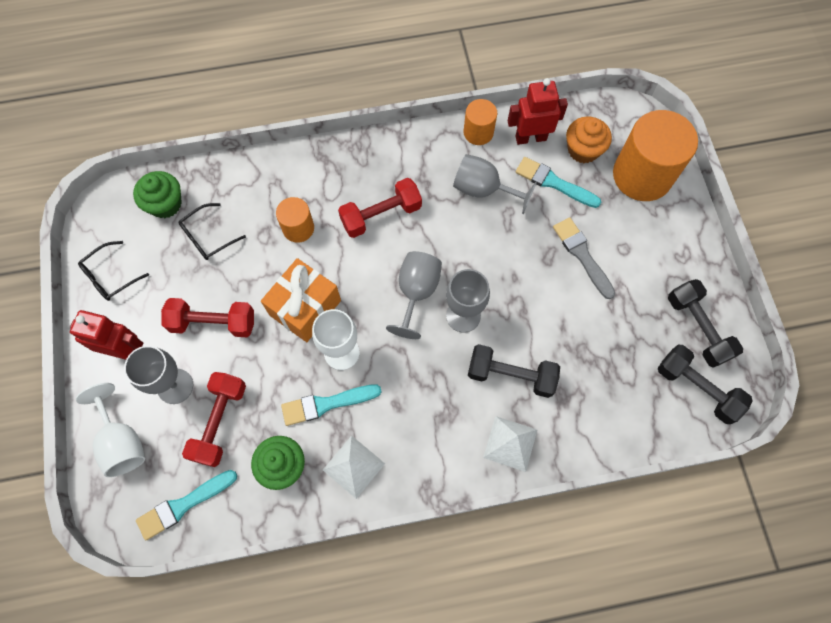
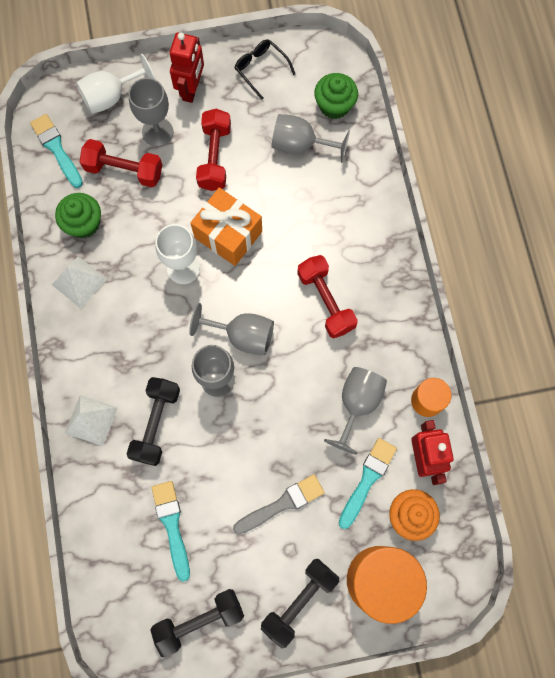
camera: 90 degrees right, 5 degrees up
(208, 237) = (300, 145): black glasses -> grey goblet
(298, 228) = (310, 224): orange cylinder -> none
(326, 404) = (136, 257): turquoise brush -> turquoise brush (172, 525)
(697, 388) = (136, 610): black dumbbell -> black dumbbell (299, 601)

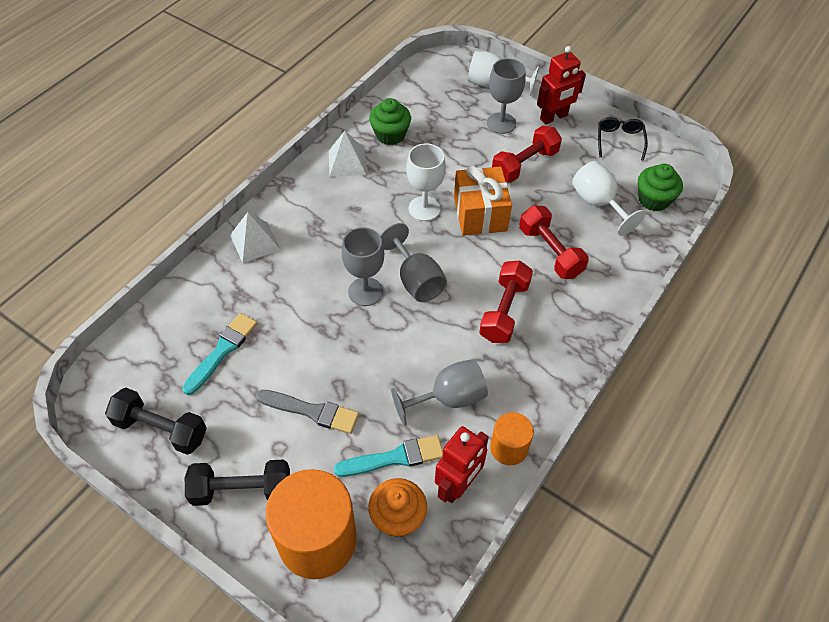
camera: 45 degrees right, 20 degrees down
(56, 148) = (423, 85): turquoise brush -> none
(124, 170) = (452, 127): red dumbbell -> red dumbbell (550, 252)
(156, 423) = (292, 281): black dumbbell -> none
(300, 145) = (598, 203): grey goblet -> white goblet

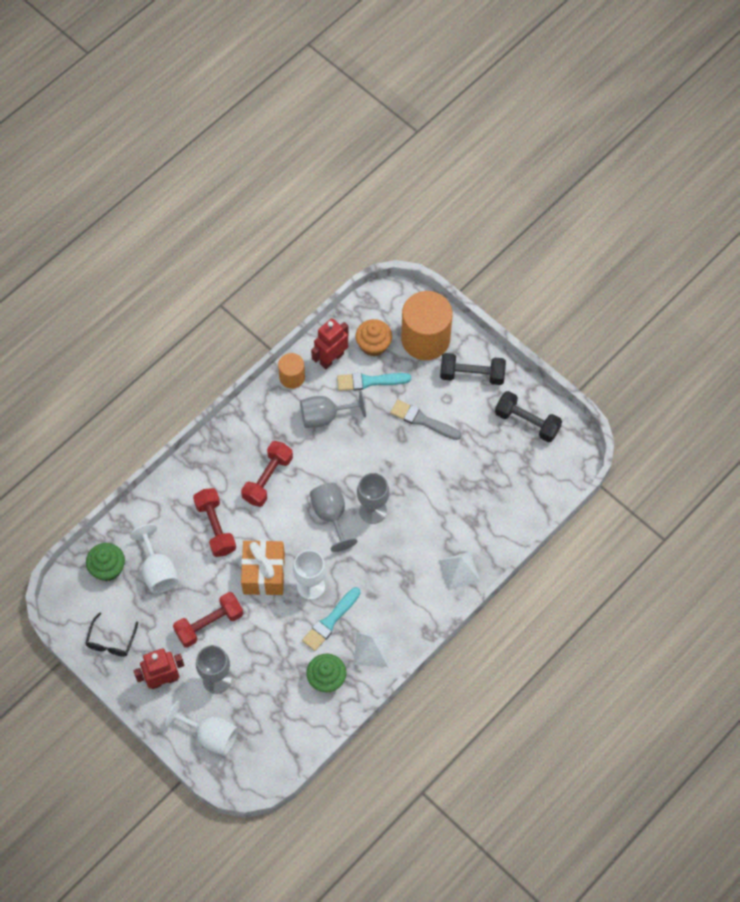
camera: 170 degrees left, 10 degrees up
(222, 351) = (485, 475): turquoise brush -> turquoise brush (330, 621)

